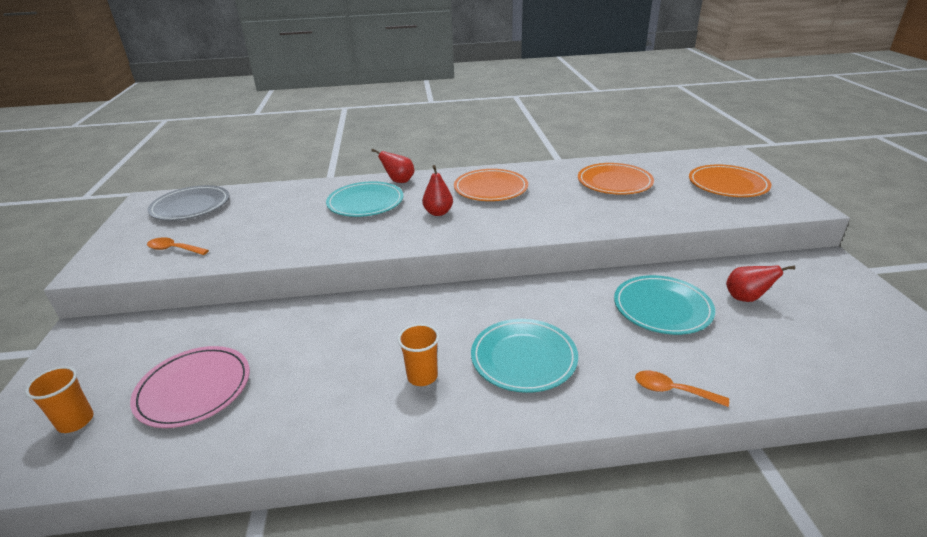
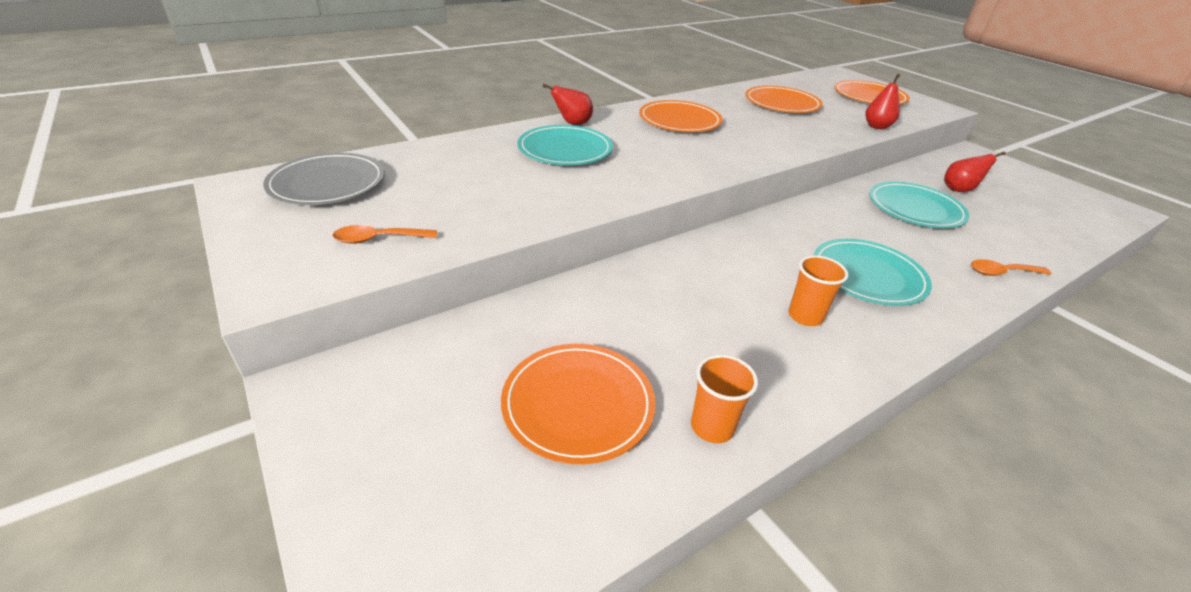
camera: 30 degrees left, 5 degrees up
(75, 421) = (460, 499): orange cup -> orange cup (712, 427)
(194, 389) = (578, 404): pink plate -> orange plate
(438, 213) = (659, 150): red pear -> red pear (877, 126)

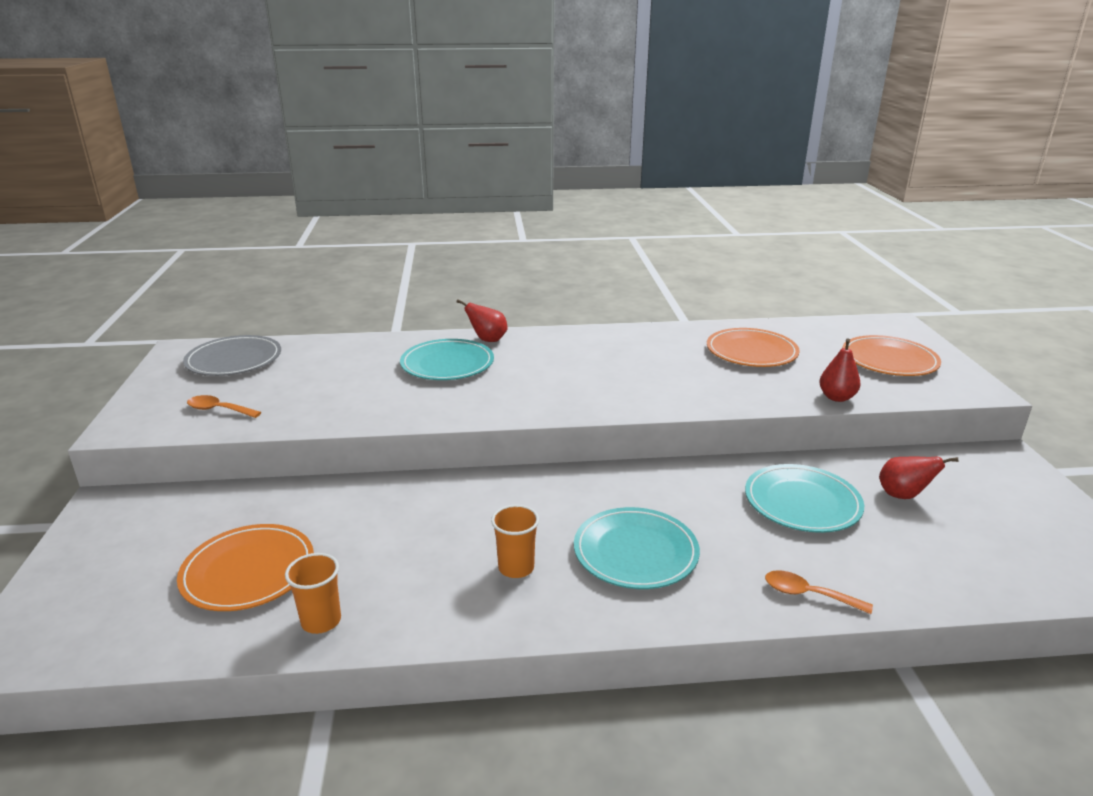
camera: 30 degrees right, 10 degrees down
(679, 121) = (600, 353): orange plate -> none

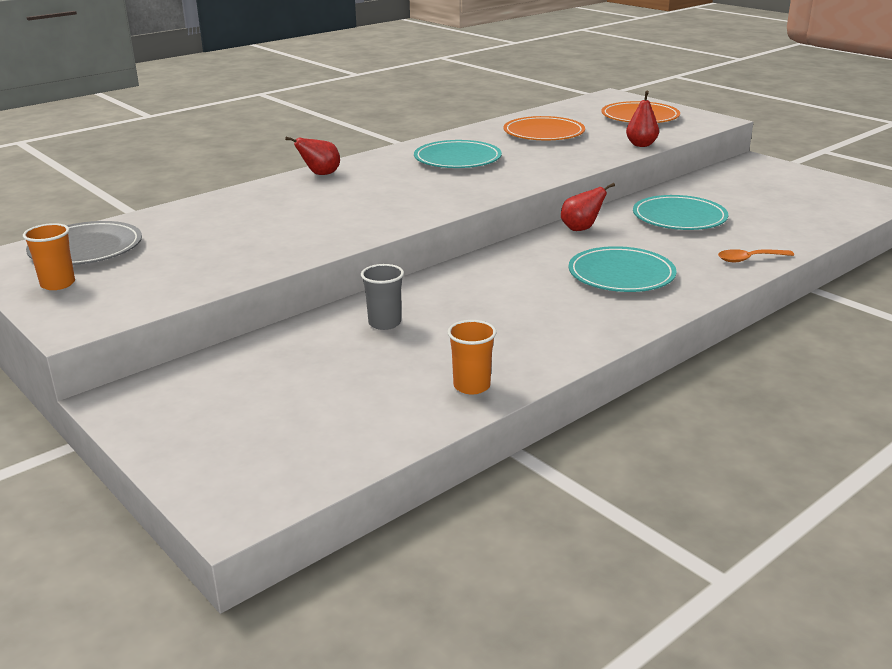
camera: 35 degrees left, 0 degrees up
(219, 410) = (155, 284): orange spoon -> none
(248, 571) = (357, 385): orange plate -> none
(360, 514) = (384, 323): none -> grey cup
(447, 364) = (316, 198): turquoise plate -> turquoise plate (457, 159)
(516, 568) = (558, 309): orange cup -> orange cup (58, 284)
(903, 495) = (728, 196): red pear -> red pear (581, 229)

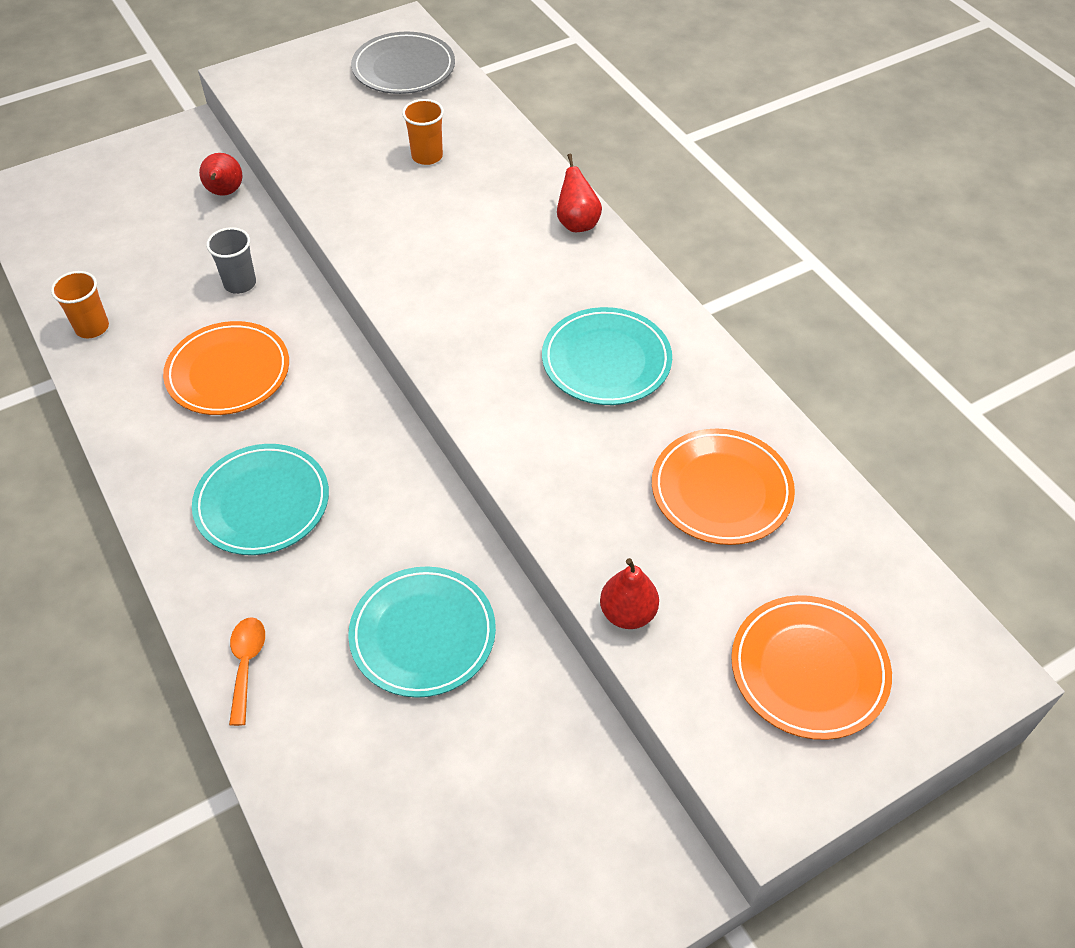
camera: 100 degrees right, 25 degrees up
(58, 284) = (329, 60): orange cup -> orange cup (427, 156)
(499, 309) = (228, 372): none -> orange plate
(581, 229) = (420, 500): red pear -> red pear (225, 193)

